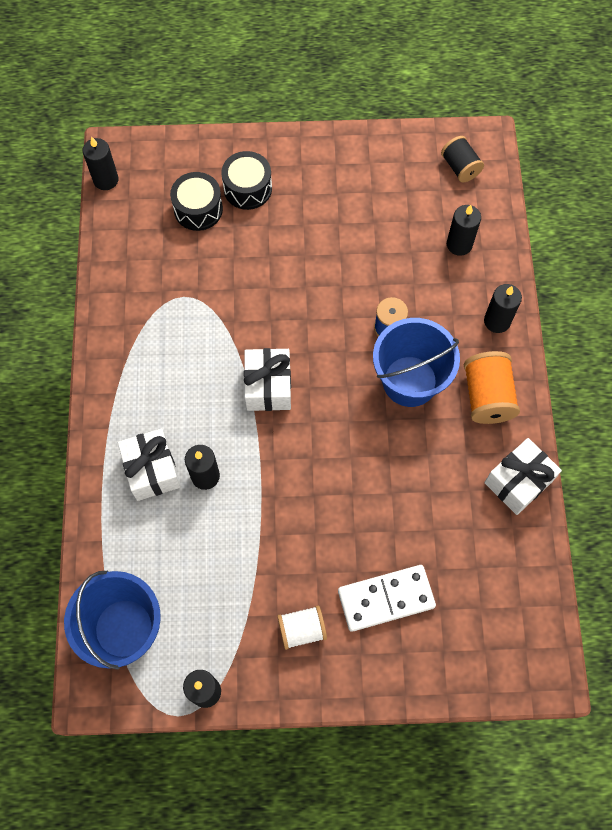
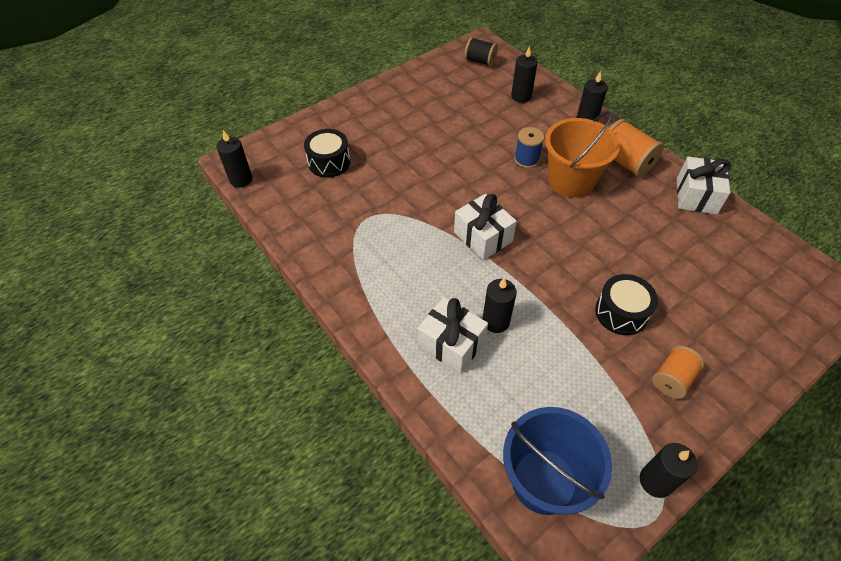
camera: 35 degrees left, 15 degrees down
(247, 188) = (354, 134): black drum -> black drum (621, 312)
(302, 629) = (672, 379): white spool -> orange spool
(386, 599) = (702, 317): white domino -> none
(409, 381) = (571, 180): blue bucket -> orange bucket

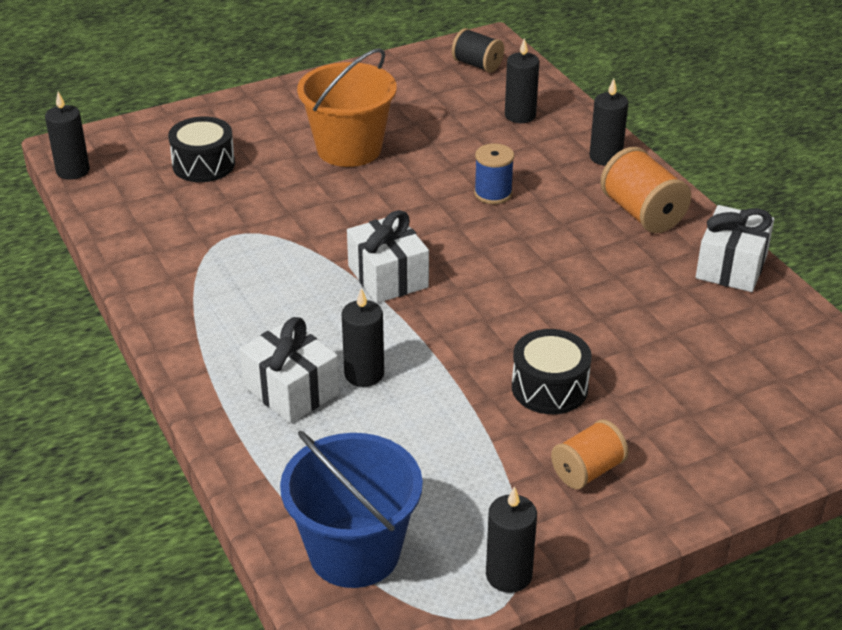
camera: 10 degrees right, 15 degrees down
(571, 180) = (548, 226): orange bucket -> orange bucket (349, 149)

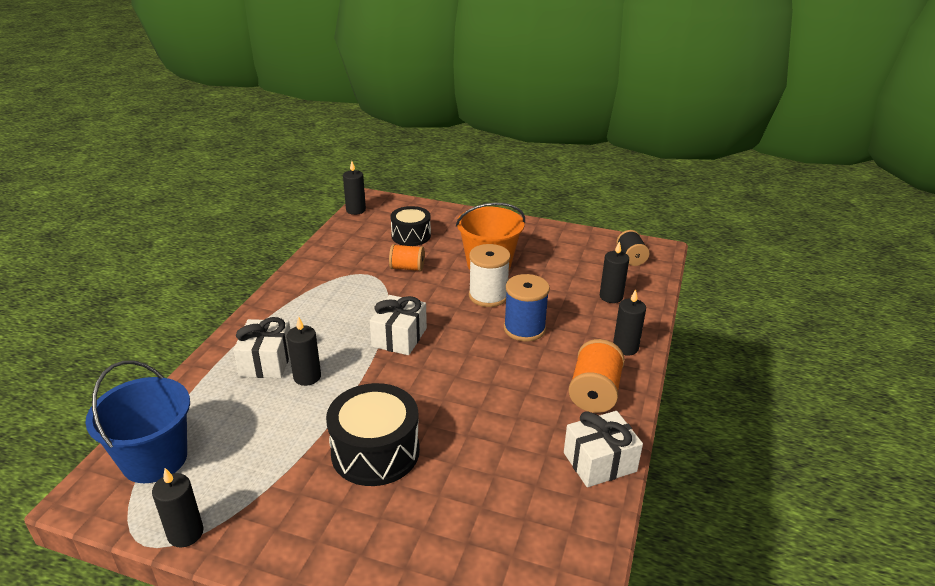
camera: 45 degrees right, 5 degrees down
(404, 182) = (488, 296): none -> white spool
(493, 193) = (524, 329): blue spool -> blue spool, size x1.50
(549, 388) = (375, 451): black drum -> black drum, size x1.51
(588, 471) = (315, 513): orange spool -> orange spool (407, 268)

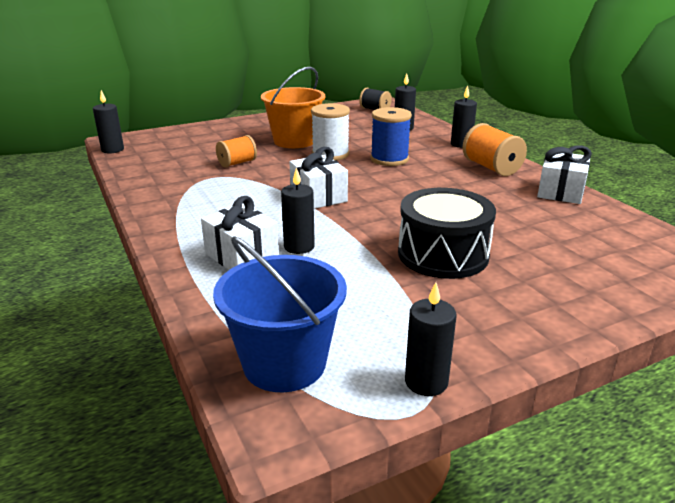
camera: 45 degrees left, 5 degrees down
(411, 236) = (199, 147): black drum -> none

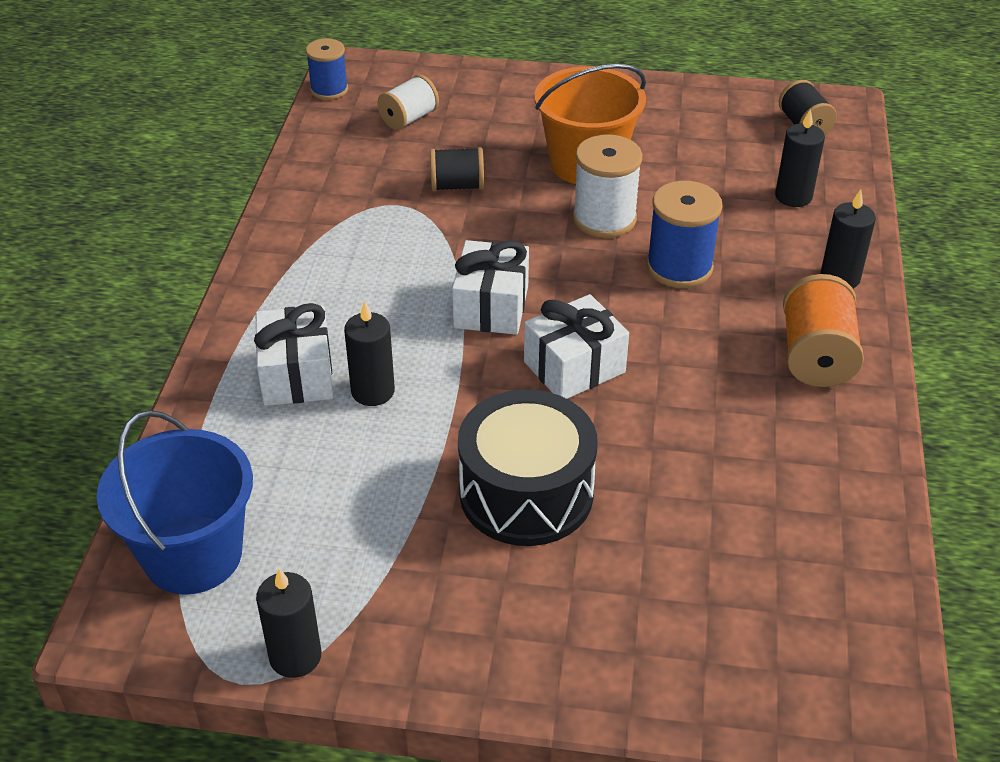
camera: 35 degrees right, 15 degrees up
(112, 150) = (329, 89): black candle -> blue spool
(176, 148) = (409, 118): none -> white spool
(237, 163) = (457, 186): orange spool -> black spool
(560, 192) = (855, 460): white gift -> white gift (574, 367)

